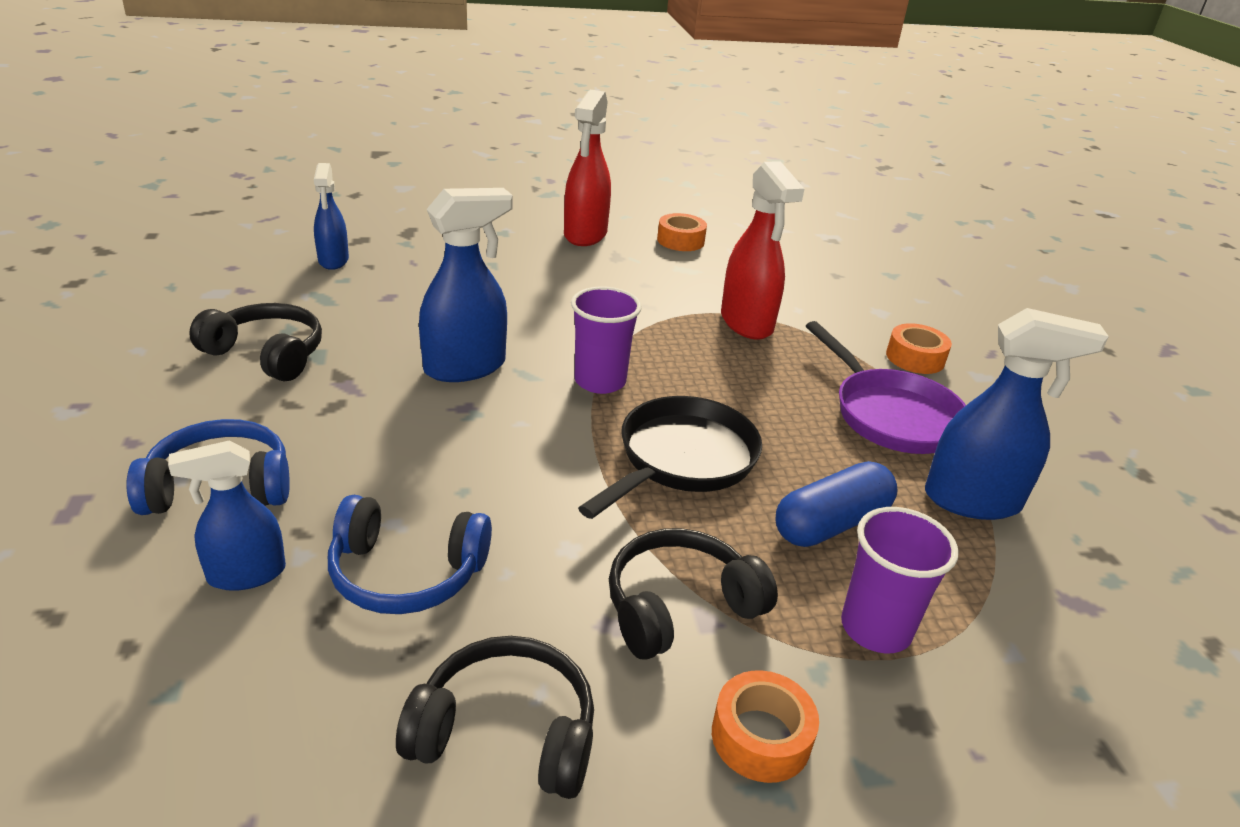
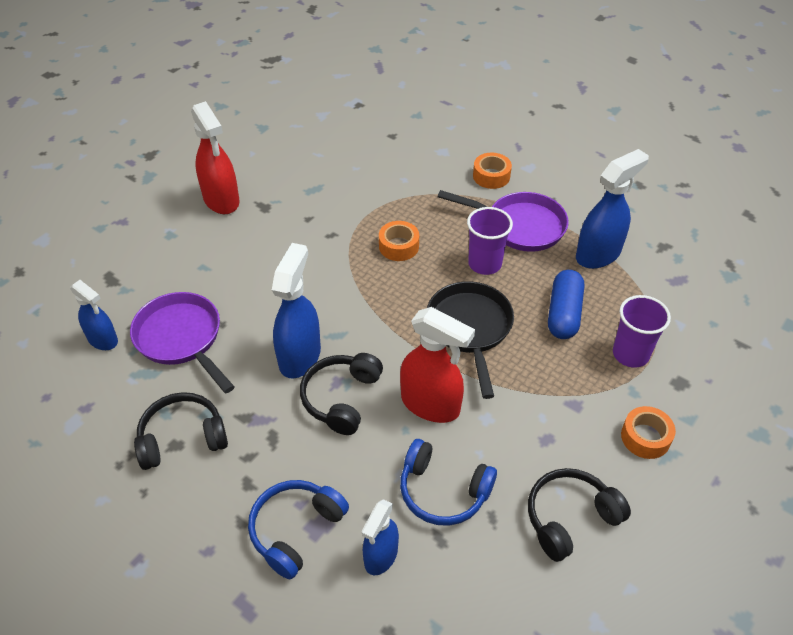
camera: 40 degrees left, 15 degrees up
(390, 295) = (181, 338): none -> purple pan
(406, 573) = (443, 491): blue headphones -> blue headphones turned 60 degrees clockwise
(600, 381) = (376, 310): purple cup -> purple cup (485, 264)
(679, 606) = (559, 407): black headphones -> black headphones (341, 398)
(680, 241) = (281, 165): orange tape -> orange tape (398, 246)
(747, 323) = (393, 210): red spray bottle -> red spray bottle (431, 405)

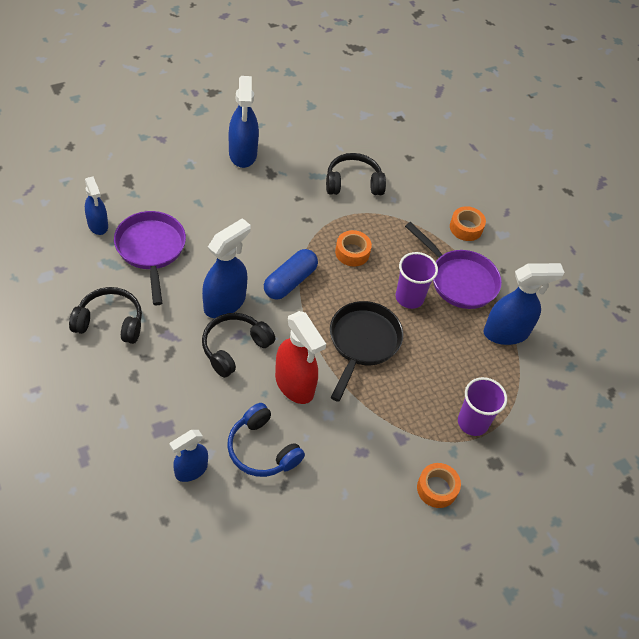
camera: 20 degrees right, 5 degrees up
(221, 200) = (243, 154): red spray bottle -> blue spray bottle
(295, 530) = (146, 423): blue headphones -> none
(563, 313) = (443, 366): blue capsule -> blue capsule (290, 281)
(570, 518) = (338, 514): black headphones -> black headphones (353, 183)

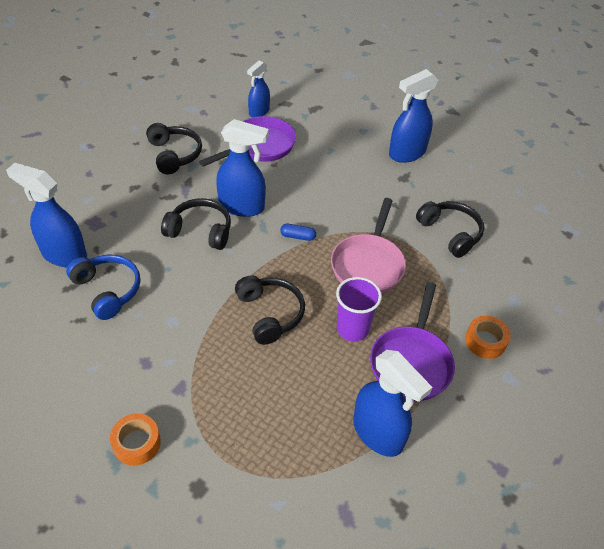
camera: 65 degrees right, 5 degrees down
(191, 470) = (64, 255): blue spray bottle -> blue spray bottle, size x1.58
(262, 450) = (108, 290): blue headphones -> blue headphones turned 120 degrees clockwise
(290, 281) = (298, 236): blue capsule -> blue capsule, size x0.53
(295, 385) = (189, 284): red spray bottle -> none
(352, 252) = (368, 265): orange tape -> pink pan
(362, 342) = (270, 314): black pan -> black headphones
(472, 422) = (237, 445): purple cup -> none

